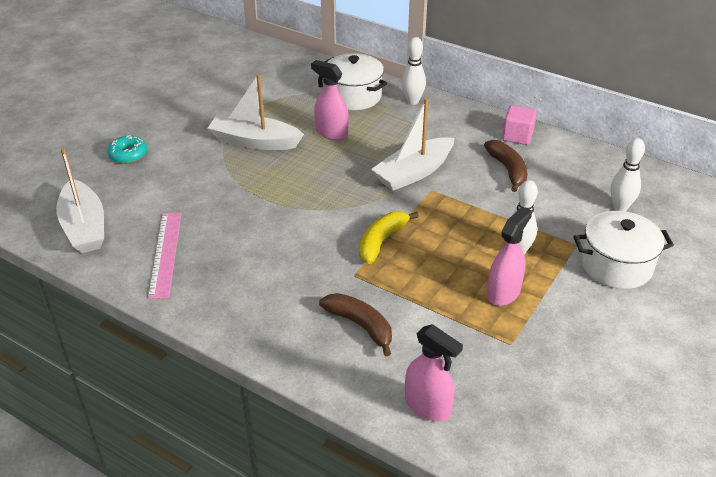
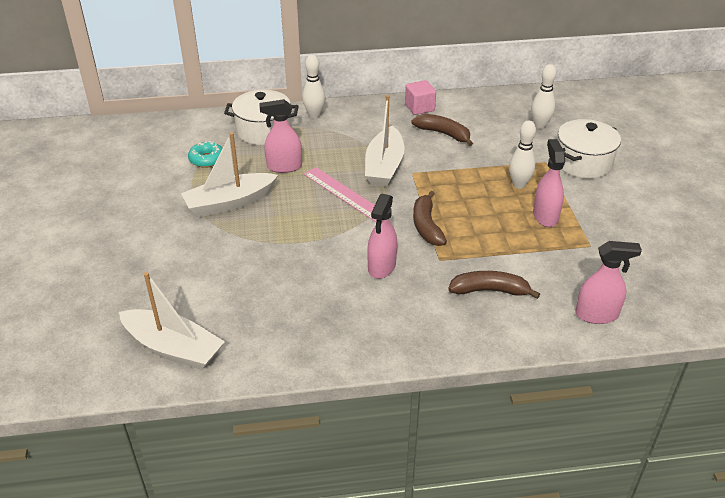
camera: 40 degrees left, 0 degrees up
(128, 155) = (128, 269): turquoise donut -> turquoise donut (207, 159)
(165, 254) = (277, 327): pink ruler -> pink ruler (344, 194)
(299, 253) = (381, 267): none -> pink spray bottle
(381, 241) = (426, 226): yellow banana -> brown banana

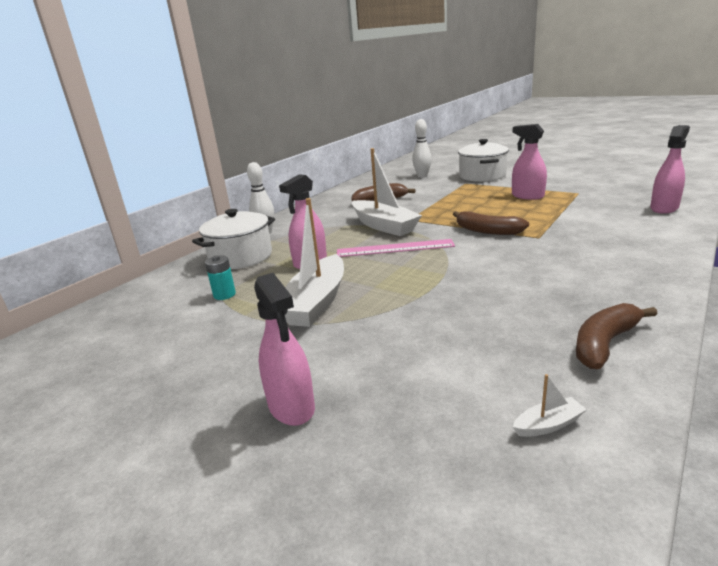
camera: 45 degrees left, 15 degrees down
(173, 348) = (548, 424): white boat -> white boat, size x0.40
(207, 159) = (224, 295): turquoise donut -> turquoise battery
(381, 267) = (522, 260): pink spray bottle -> pink spray bottle (291, 407)
(419, 108) = (334, 199): pink cube -> none
(489, 290) = (601, 231): brown banana -> brown banana (604, 344)
(519, 185) = (479, 194): white bowling pin -> none

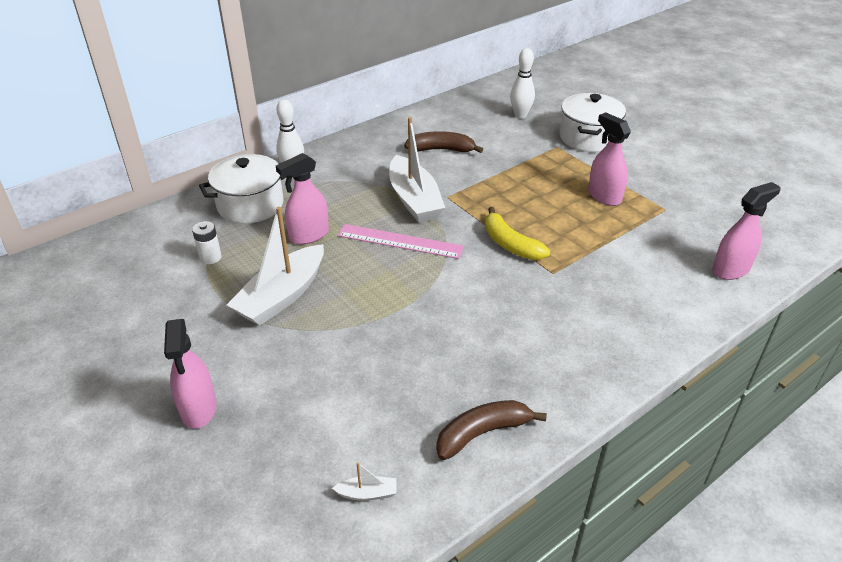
camera: 15 degrees right, 15 degrees up
(224, 295) = (210, 257): turquoise battery -> white battery
(487, 231) = (510, 244): brown banana -> yellow banana

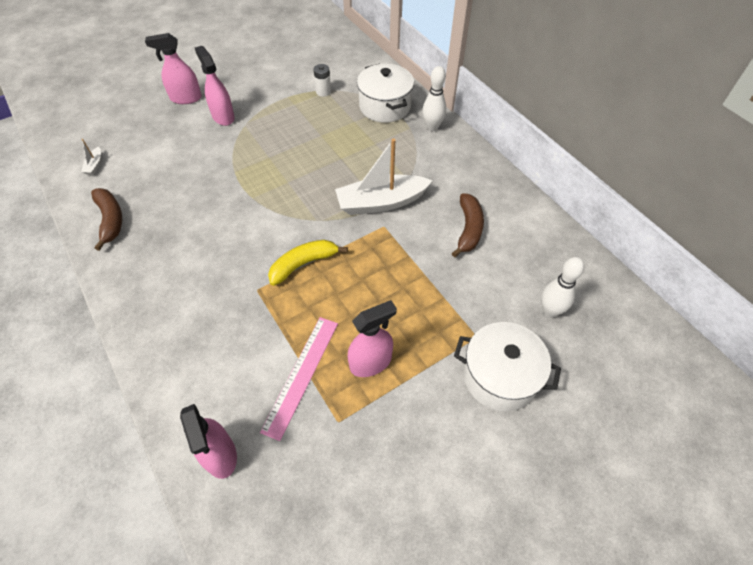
camera: 95 degrees right, 15 degrees up
(282, 296) = (273, 127): white boat -> none
(309, 235) = (340, 138): pink spray bottle -> pink spray bottle (223, 116)
(400, 241) = (322, 190): pink ruler -> pink ruler (301, 375)

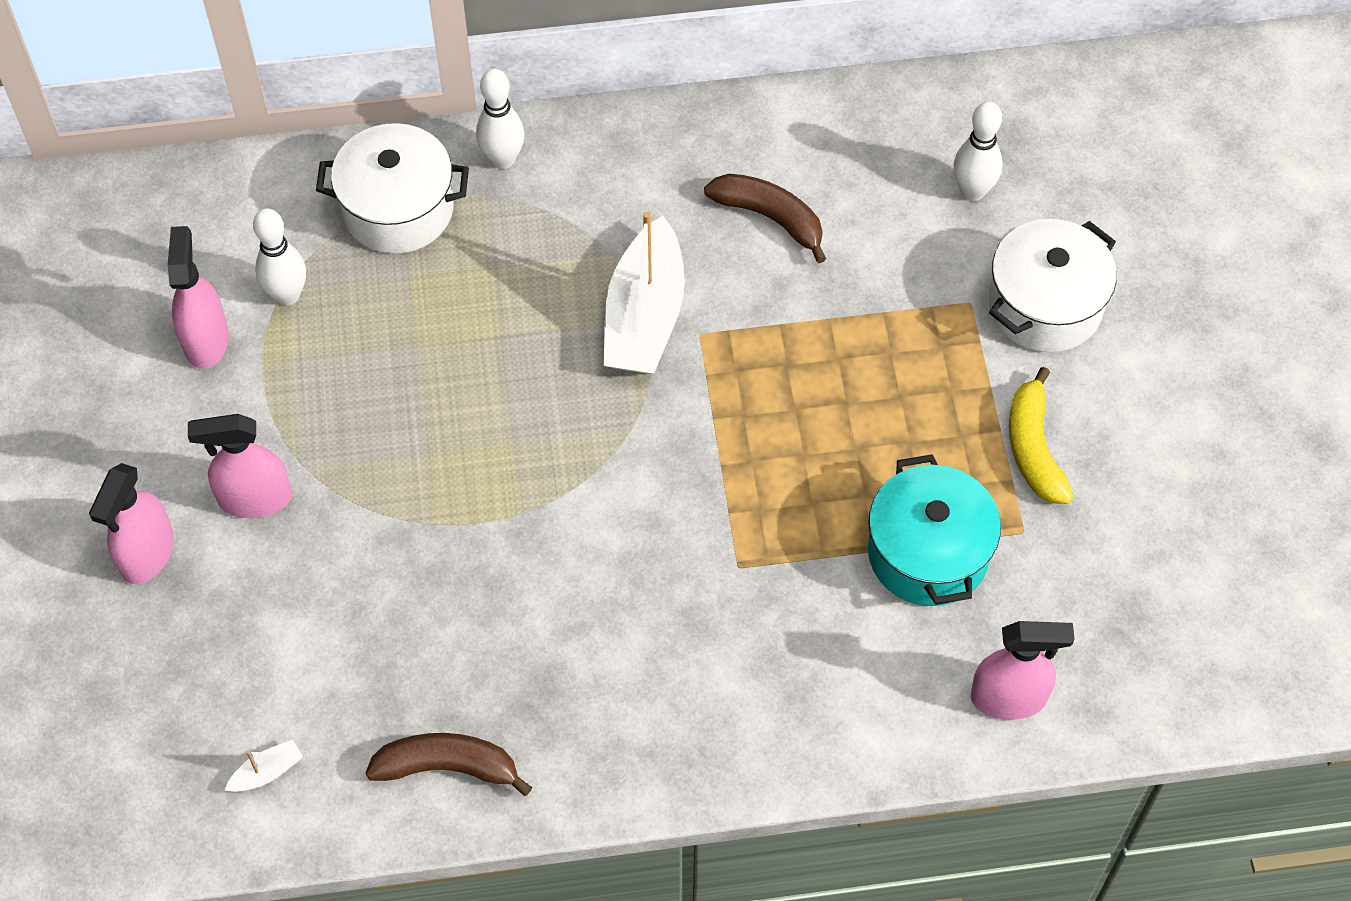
camera: 65 degrees left, 5 degrees up
(94, 165) = (267, 772): white boat -> white boat turned 60 degrees counterclockwise
(301, 375) = (928, 553): pink ruler -> turquoise pot
(303, 264) = (720, 481): yellow banana -> yellow banana (1034, 448)
(323, 92) = (287, 295): white battery -> white bowling pin
(371, 362) = (949, 455): pink spray bottle -> pink spray bottle (206, 340)

